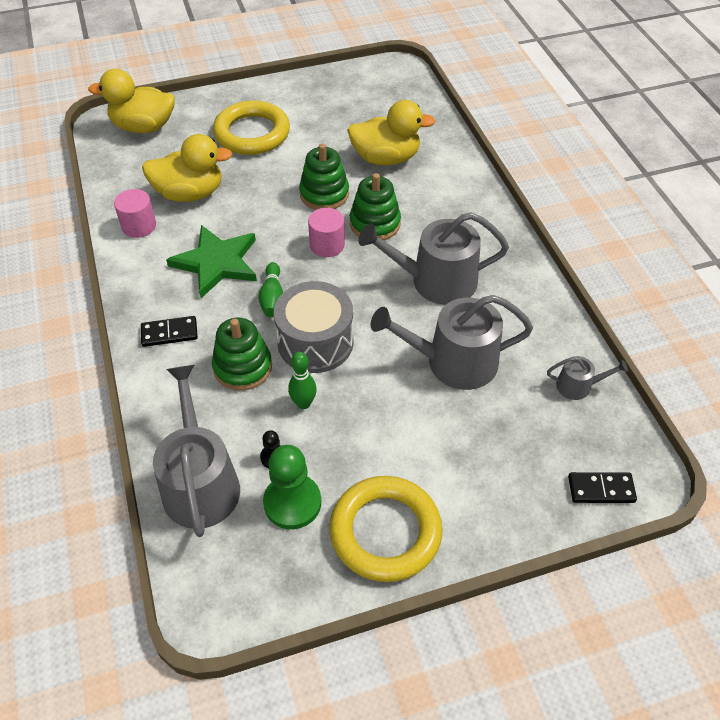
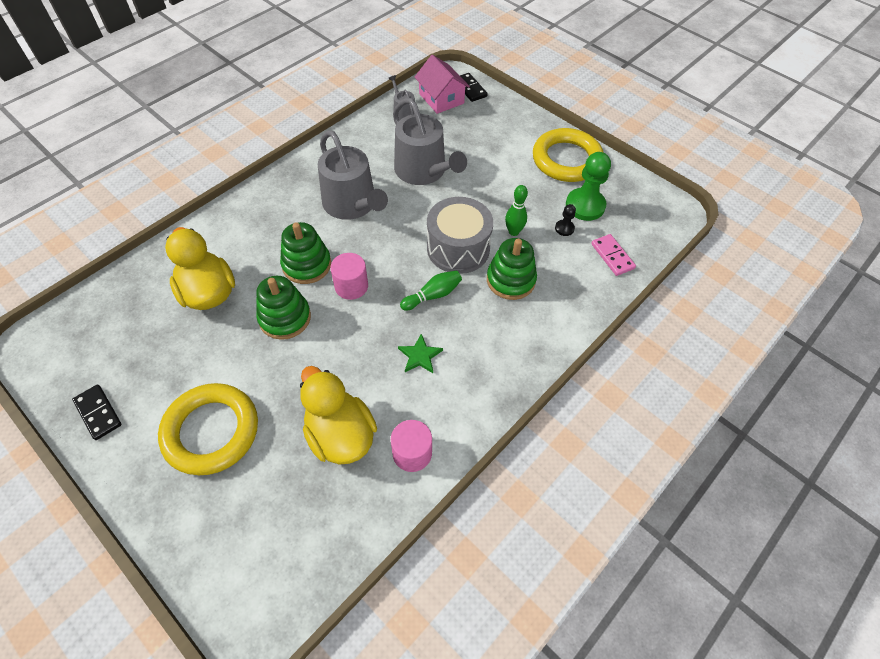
camera: 120 degrees left, 5 degrees up
(143, 127) = (244, 566): yellow duck -> none
(169, 333) = (515, 345): black domino -> black domino (98, 413)
(200, 482) = (612, 256): grey watering can -> pink domino
(216, 263) = (420, 356): green star -> green star, size x0.49
(591, 442) = (441, 98): none -> pink house

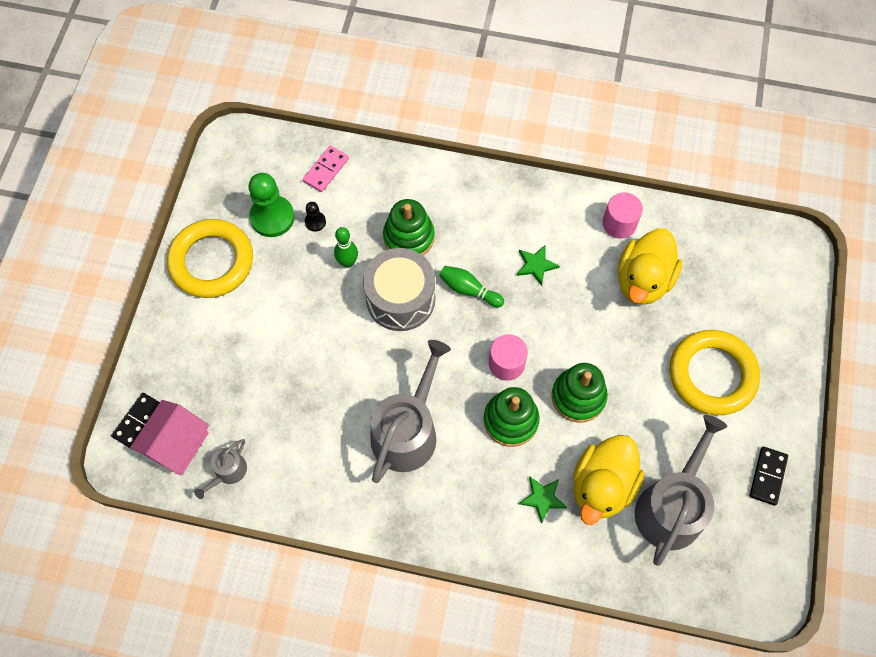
camera: 120 degrees left, 10 degrees up
(236, 252) = (542, 498): none -> green star
(424, 171) = (314, 390): grey watering can -> grey watering can (671, 506)

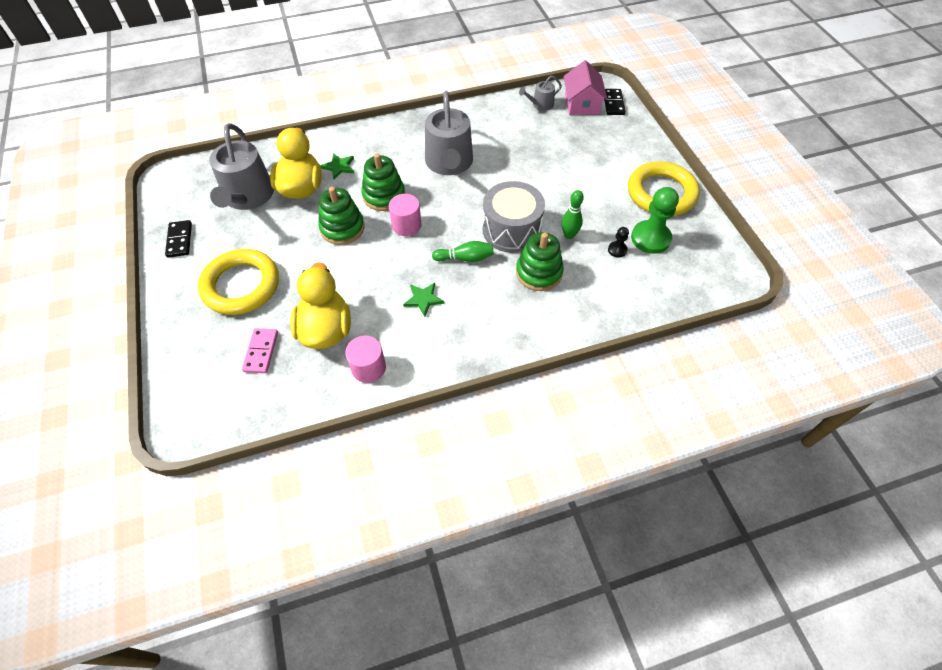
camera: 150 degrees right, 10 degrees down
(228, 472) = (540, 104): grey watering can -> grey watering can turned 120 degrees counterclockwise
(326, 170) = (645, 290): pink domino -> pink domino (261, 352)

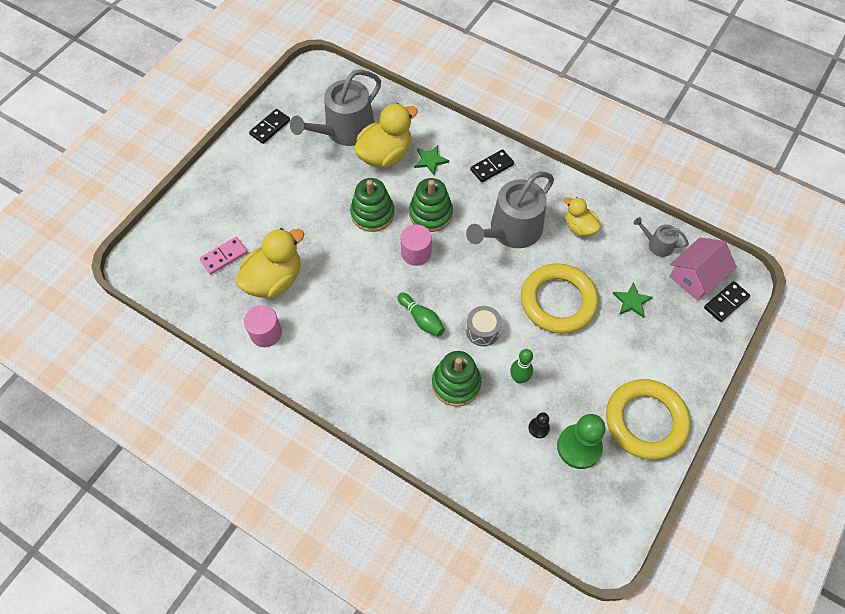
camera: 50 degrees right, 5 degrees up
(241, 285) = (265, 197): yellow ring -> yellow ring (558, 301)
(387, 139) = (492, 167): none -> black domino
(423, 299) = (355, 321): green star -> green star (631, 301)
(486, 130) = (579, 227): none -> yellow duck
(511, 230) = (482, 330): grey drum -> grey drum, size x0.55

